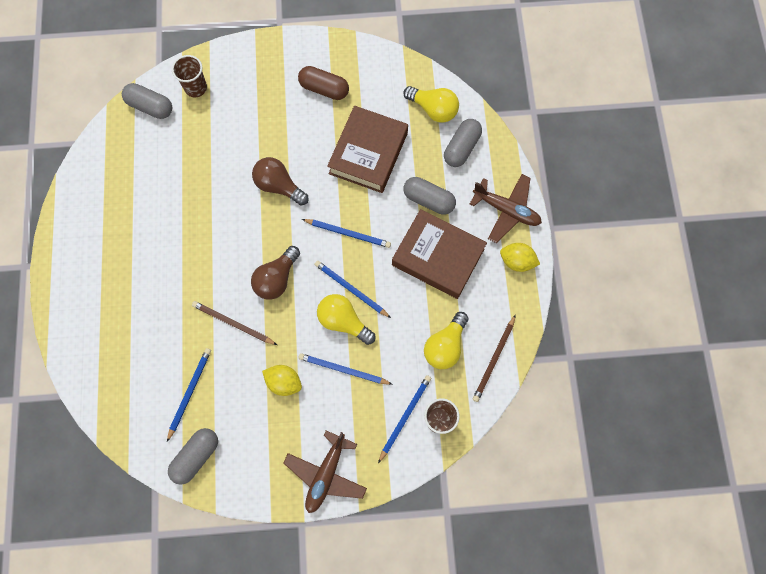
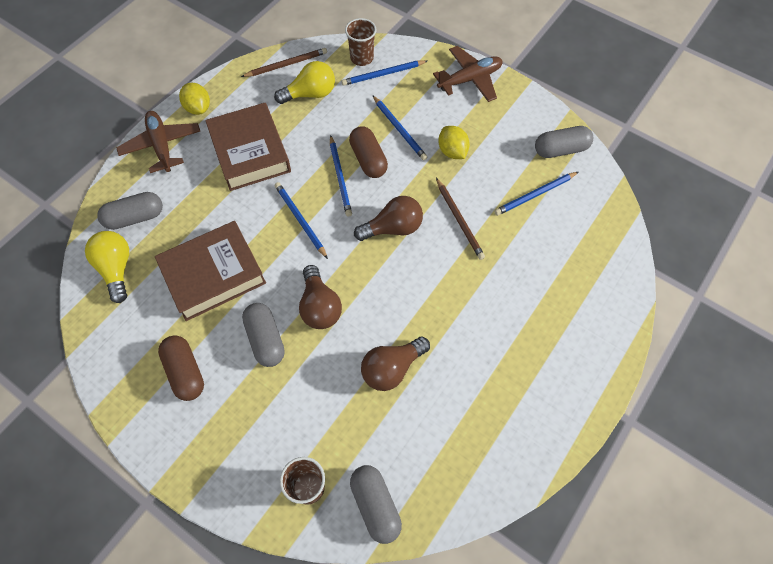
camera: 140 degrees left, 10 degrees down
(199, 183) = (392, 368): none -> brown light bulb
(343, 321) = (368, 160): yellow light bulb -> brown capsule
(428, 200) = (209, 197): grey capsule -> grey capsule (265, 339)

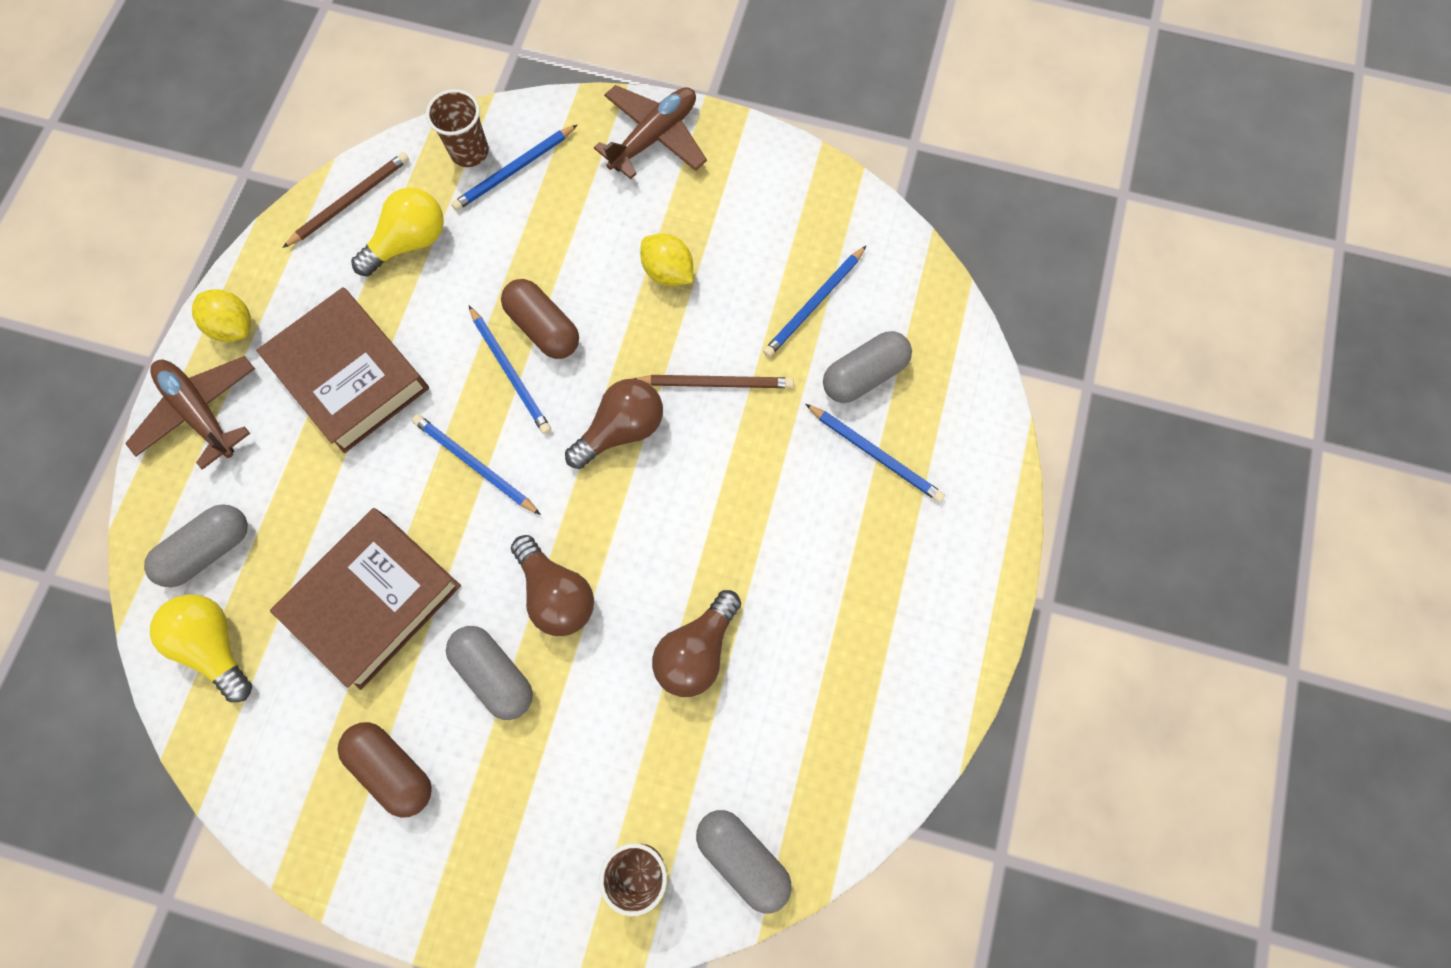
camera: 20 degrees left, 10 degrees up
(399, 129) = (574, 260): blue pencil -> blue pencil (875, 454)
(459, 220) = (716, 383): brown pencil -> brown pencil turned 45 degrees counterclockwise
(560, 150) = (829, 216): grey capsule -> grey capsule (864, 375)

